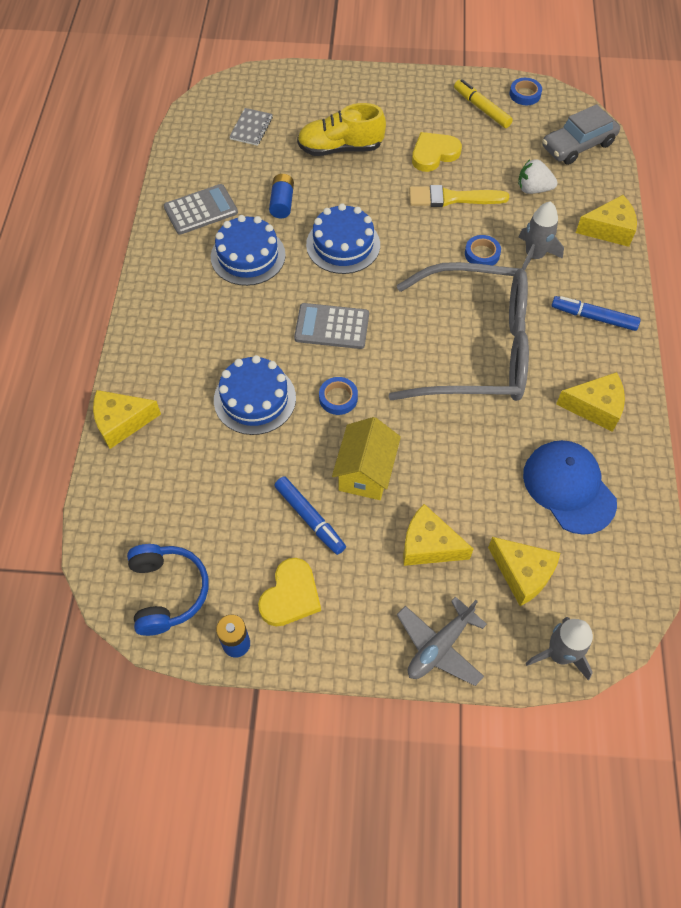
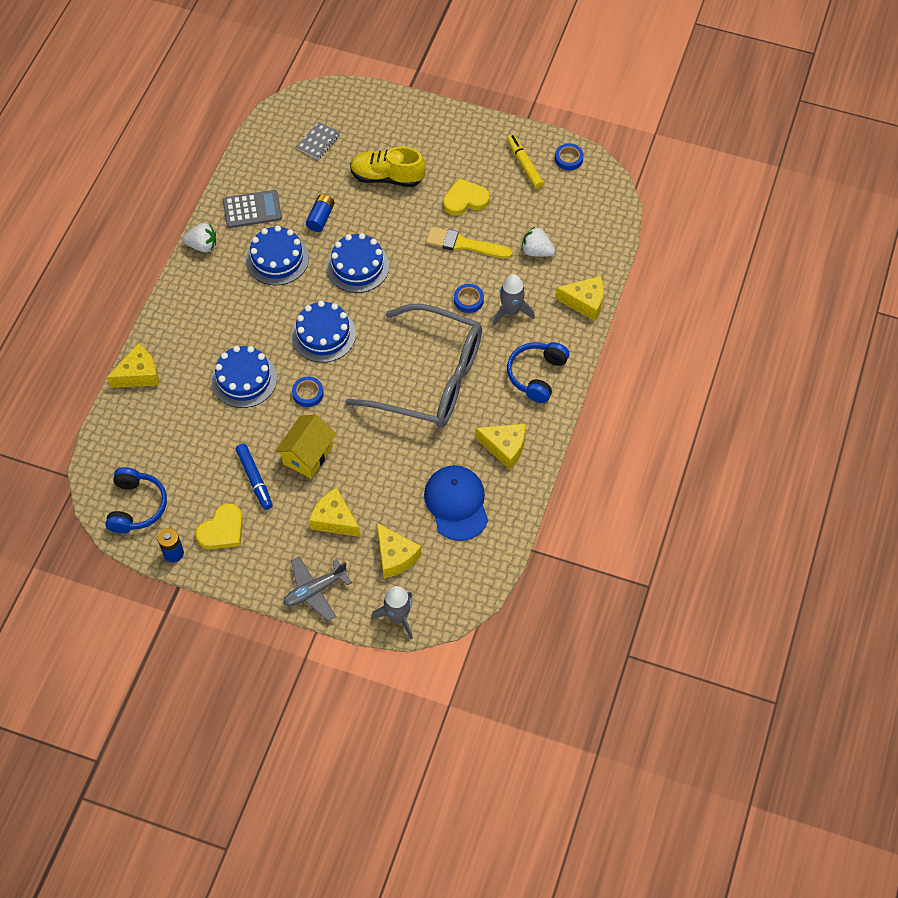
camera: 15 degrees right, 0 degrees up
(122, 422) = (139, 374): yellow cheese -> yellow cheese turned 150 degrees clockwise
(155, 259) = (202, 245): none -> white strawberry
(332, 327) = (323, 334): grey calculator -> blue cake
(578, 145) = (593, 218): grey car -> none
(593, 317) = (536, 375): blue marker -> blue headphones

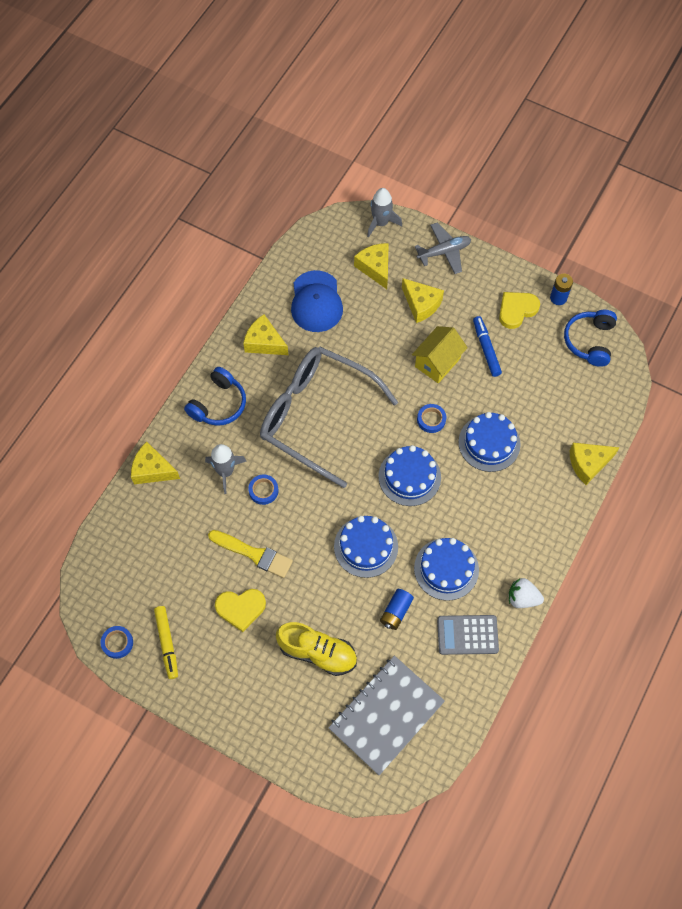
camera: 170 degrees left, 5 degrees up
(318, 141) = (386, 715): grey notebook -> grey notebook, size x2.24
(536, 251) = (183, 534): white strawberry -> none

